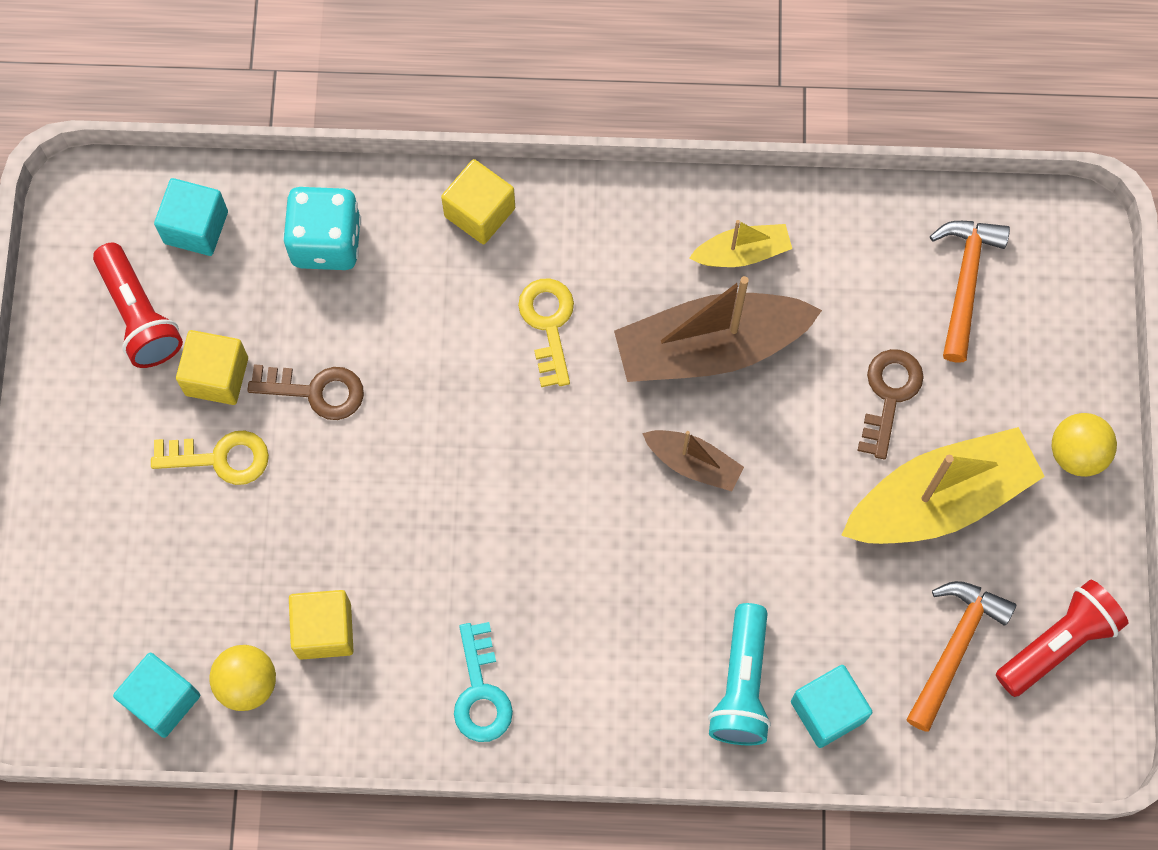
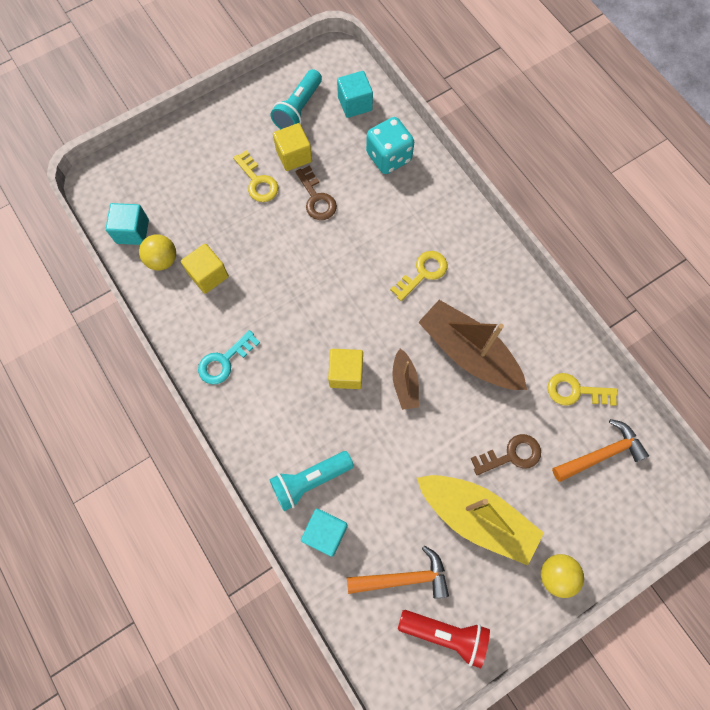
camera: 55 degrees right, 0 degrees up
(139, 315) = (298, 109): red flashlight -> turquoise flashlight
(479, 212) = (453, 209): yellow cube -> yellow cube (346, 373)
(742, 253) = (528, 336): yellow boat -> none
(861, 250) = (575, 391): none -> yellow key

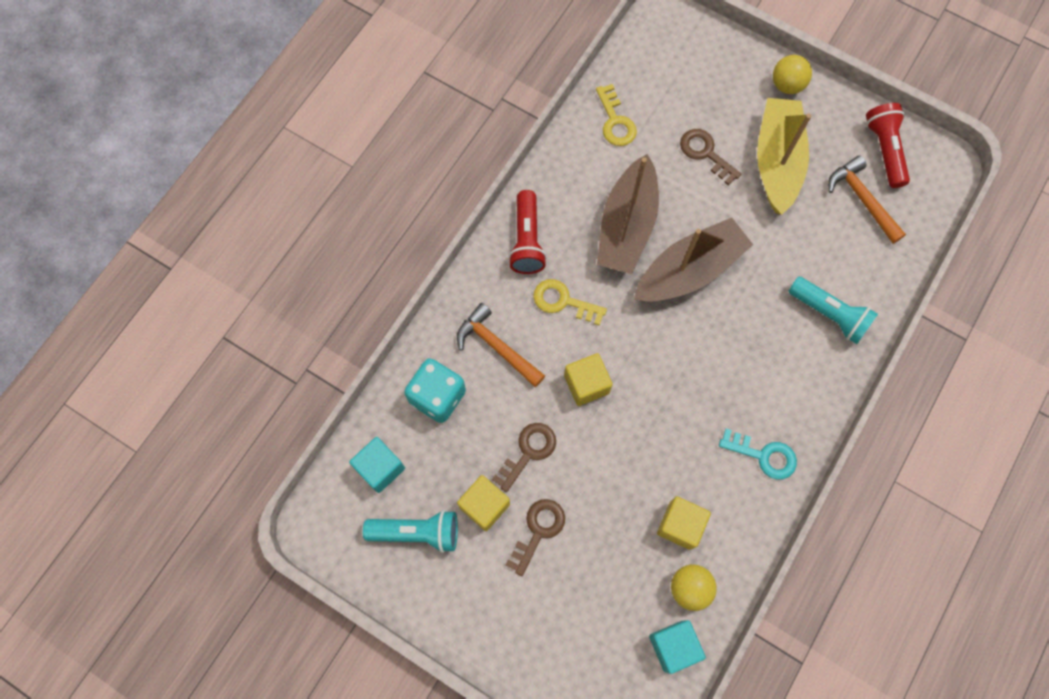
camera: 115 degrees left, 0 degrees up
(257, 181) = (538, 531): yellow key -> brown key
(325, 533) = (866, 279): turquoise cube -> none
(346, 373) = (709, 329): yellow cube -> yellow cube (586, 384)
(404, 383) = (689, 270): brown boat -> brown boat, size x1.97
(489, 269) = (527, 240): none -> red flashlight
(601, 454) = (663, 83): orange hammer -> orange hammer (496, 346)

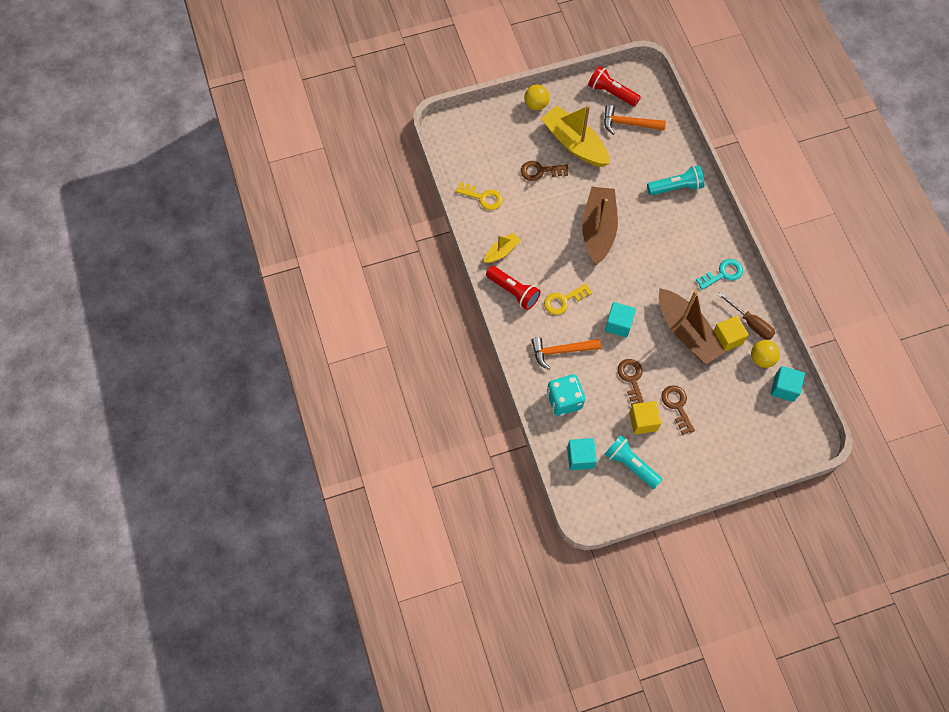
camera: 50 degrees left, 5 degrees down
(417, 532) = (630, 465): turquoise flashlight -> turquoise flashlight turned 90 degrees counterclockwise
(566, 191) = (502, 251): none -> yellow boat
(586, 384) = (618, 324): yellow cube -> turquoise cube
(627, 226) = (548, 239): brown boat -> brown boat (686, 332)
(726, 539) = (750, 323): none -> brown screwdriver

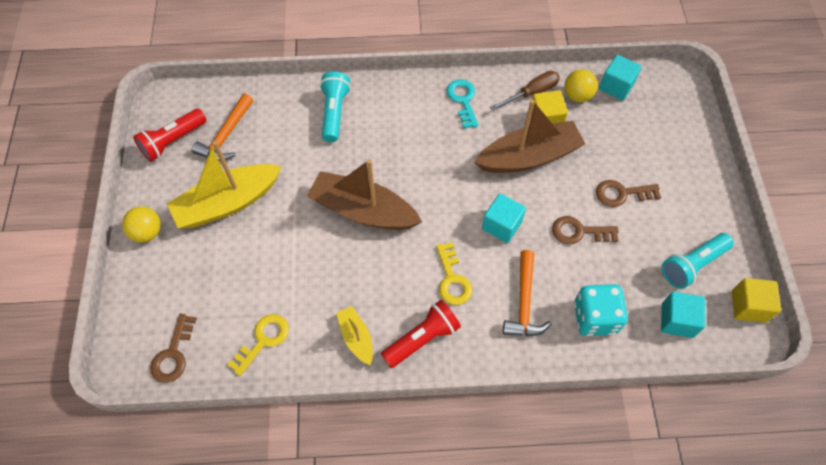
camera: 75 degrees left, 5 degrees down
(540, 171) = (251, 255): brown key -> brown key (173, 354)
(643, 421) = (637, 235): yellow cube -> yellow cube (748, 306)

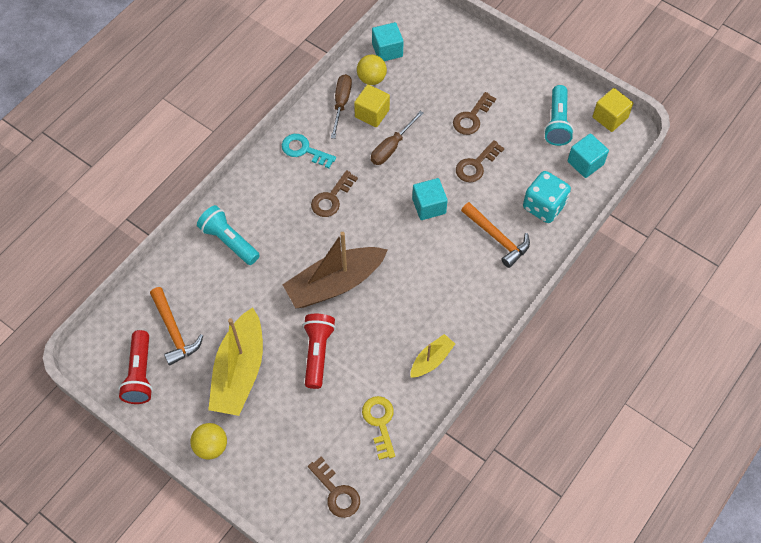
camera: 50 degrees left, 0 degrees up
(356, 337) = (431, 360): yellow boat -> yellow boat turned 120 degrees clockwise
(422, 339) = (469, 319): red flashlight -> red flashlight (317, 353)
(438, 150) = (331, 198): none -> brown key
(452, 279) = (441, 267): yellow key -> none
(529, 157) = (391, 147): brown boat -> brown screwdriver

